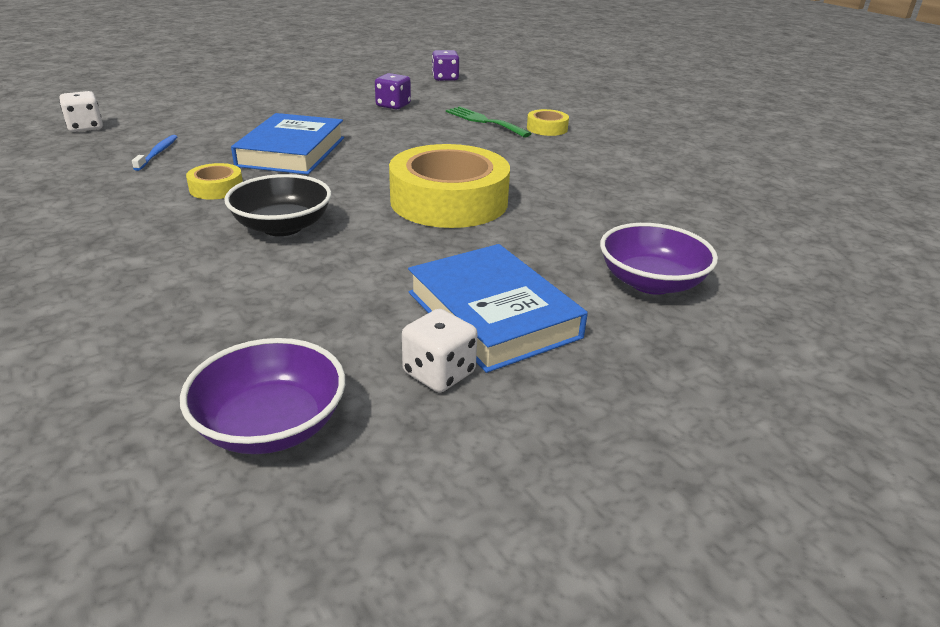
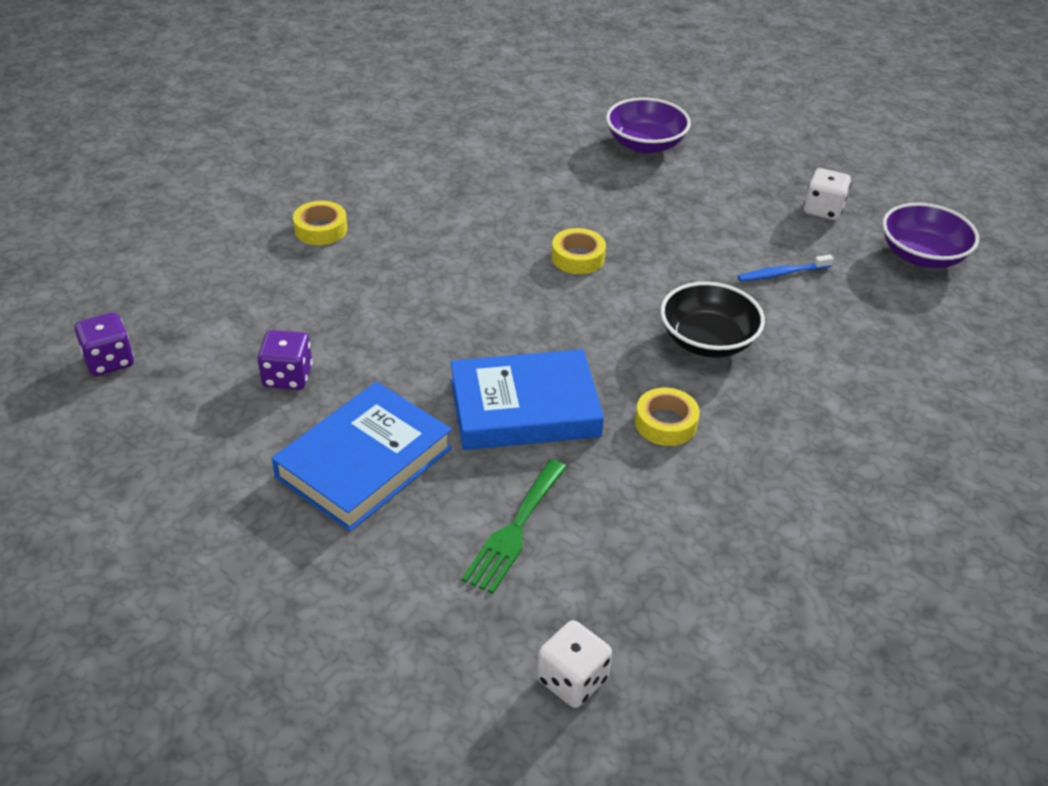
camera: 110 degrees left, 10 degrees up
(157, 153) = (610, 530): blue toothbrush -> blue toothbrush (782, 273)
(449, 201) = (578, 257): yellow tape -> yellow tape, size x0.44
(484, 121) = (318, 281): green fork -> green fork (515, 530)
(492, 314) = (744, 201): blue book -> blue book (364, 462)

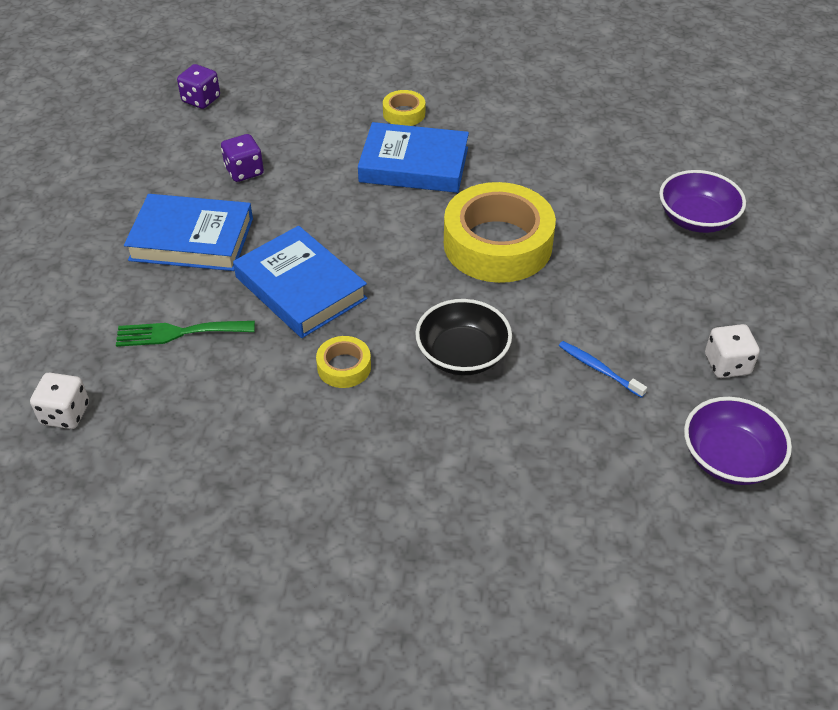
camera: 60 degrees right, 5 degrees up
(410, 257) = (414, 164): none -> blue book
(578, 257) = (497, 244): yellow tape -> yellow tape, size x2.25

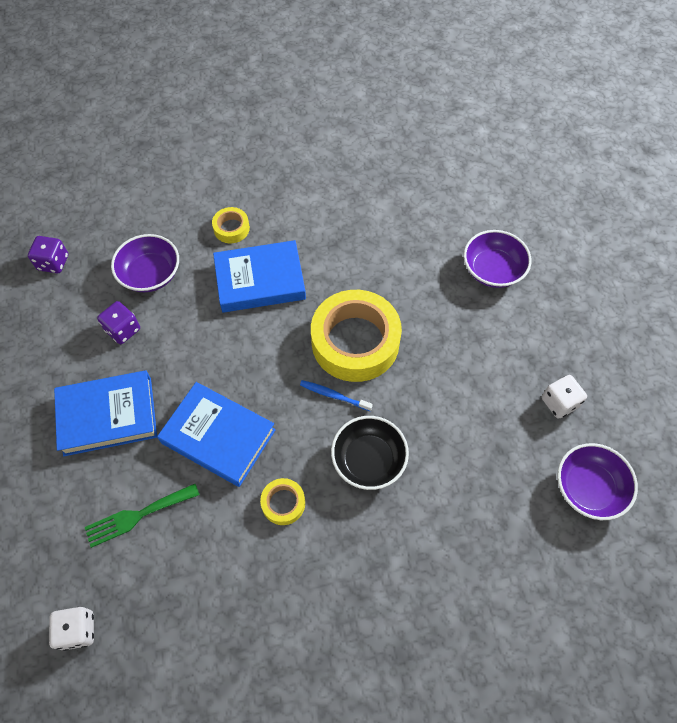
camera: 20 degrees left, 15 degrees up
(297, 132) = (150, 274): none -> purple bowl
(599, 369) = (472, 438): blue toothbrush -> blue toothbrush (334, 395)

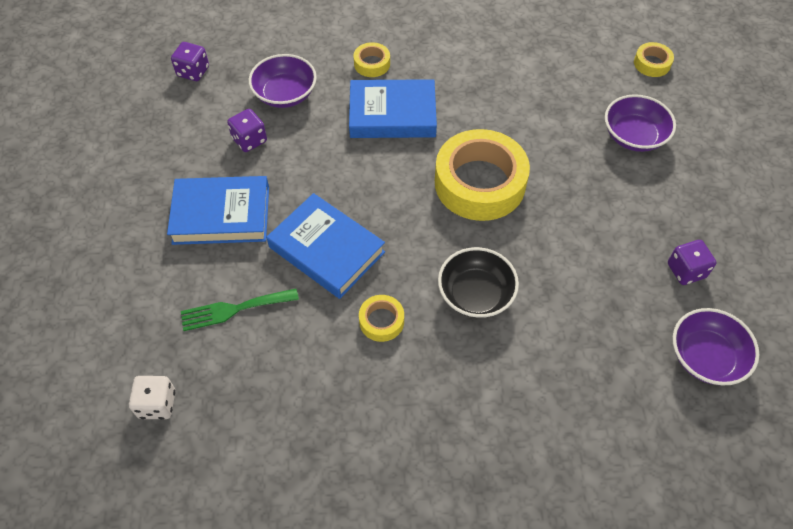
camera: 10 degrees right, 5 degrees down
(334, 395) = (450, 229): blue toothbrush -> none
(499, 190) = (652, 63): none -> yellow tape
(559, 402) = (686, 271): white dice -> purple dice

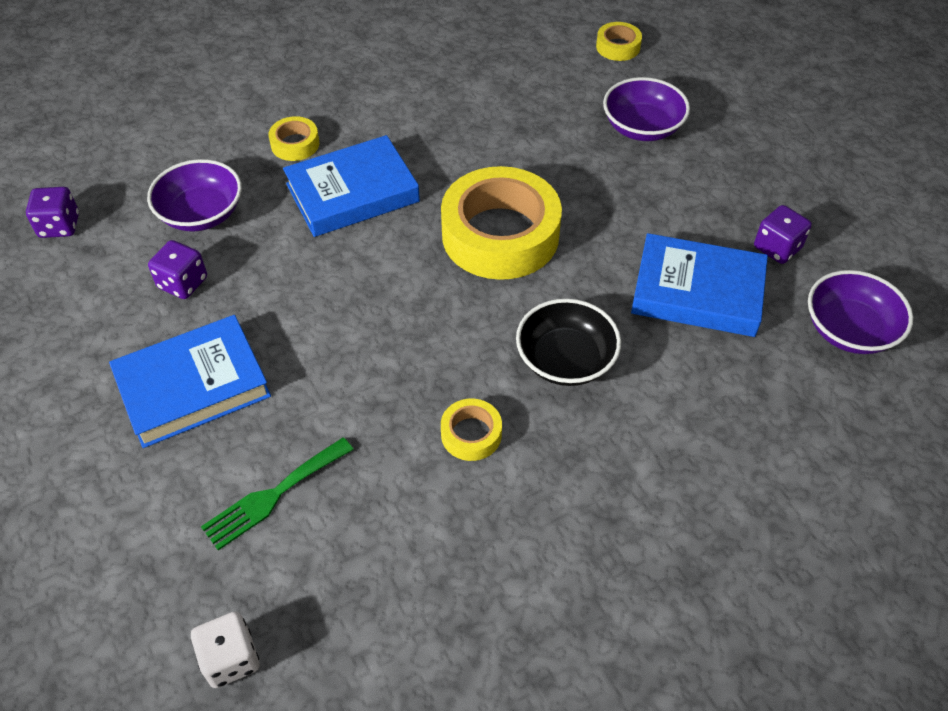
camera: 25 degrees left, 5 degrees down
(326, 249) = (356, 377): blue book -> blue book (697, 292)

